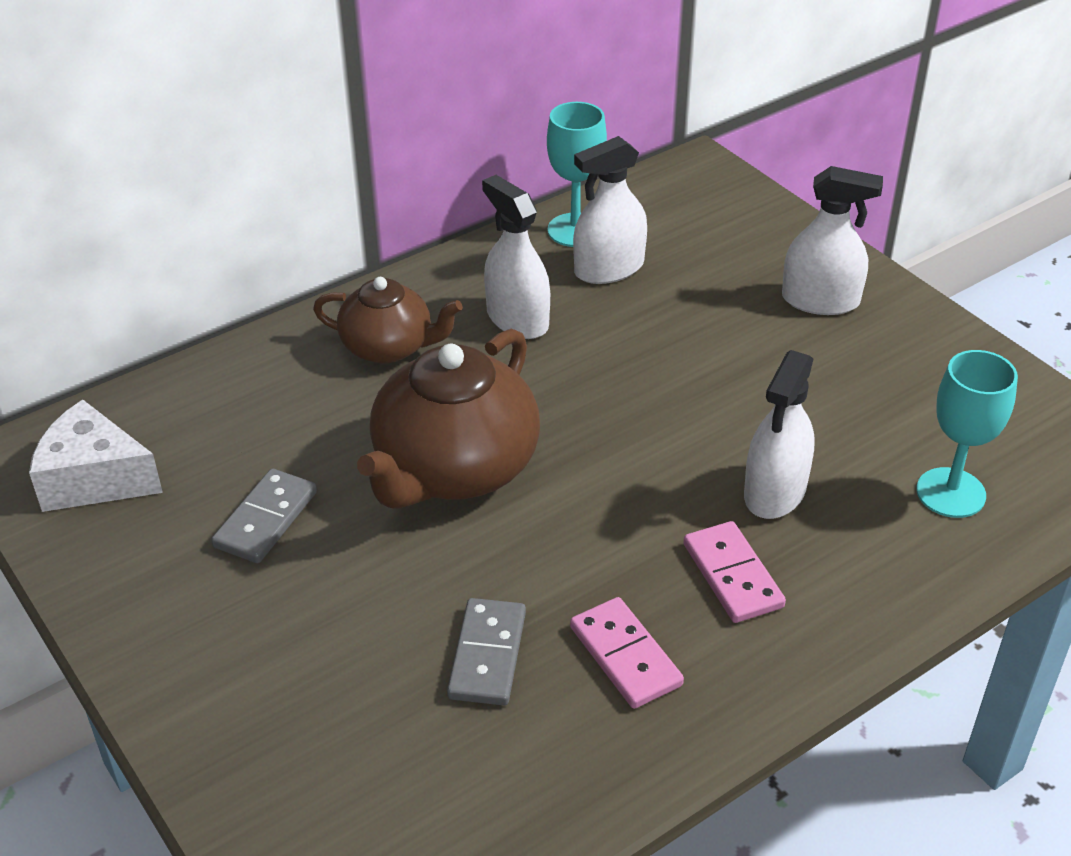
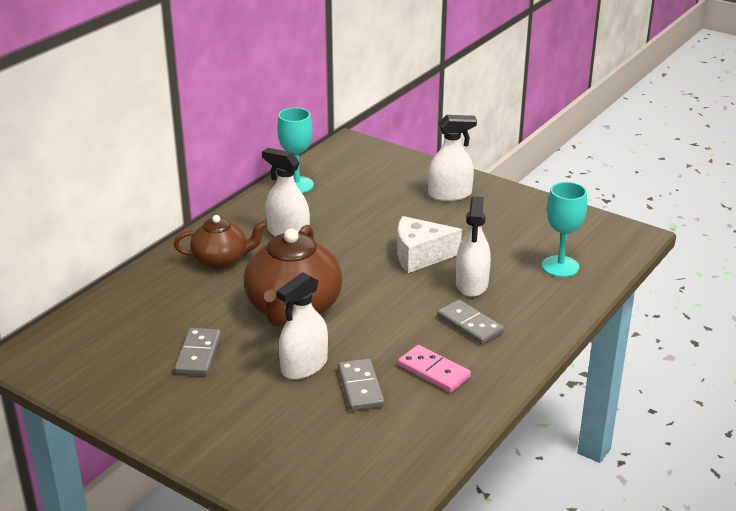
camera: 20 degrees left, 10 degrees down
(94, 479) = (81, 357): white cheese -> white cheese (420, 255)
(609, 268) = (326, 200): white spray bottle -> white spray bottle (304, 366)
(732, 575) = (469, 325): pink domino -> grey domino

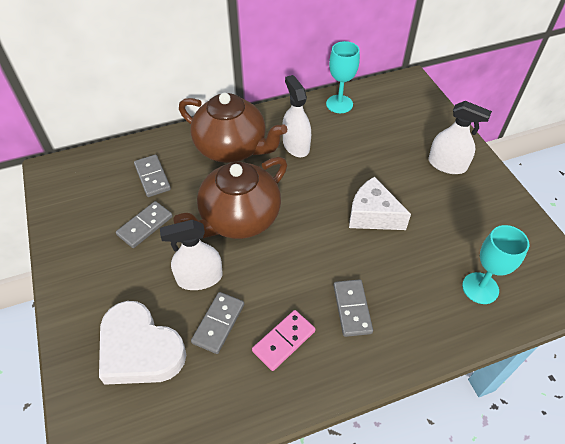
camera: 35 degrees right, 20 degrees up
(158, 315) = (152, 177): none -> grey domino
(221, 260) = (232, 148): brown teapot -> brown teapot, size x1.65
(304, 438) = (140, 349): none -> white heart
(434, 371) = (284, 341): pink domino -> pink domino turned 60 degrees clockwise
(472, 284) = (389, 266): white spray bottle -> none

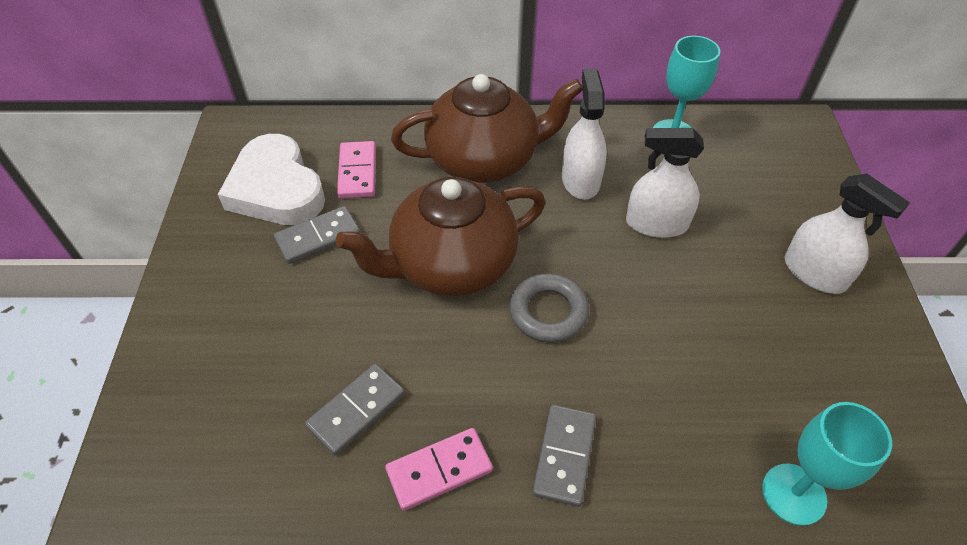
camera: 20 degrees right, 0 degrees up
(140, 349) = (235, 410): white heart -> white heart (276, 189)
(152, 177) = (357, 172): grey domino -> pink domino
(199, 278) = (359, 334): white spray bottle -> white spray bottle (656, 224)
(232, 148) = (485, 160): brown teapot -> brown teapot turned 60 degrees counterclockwise
(309, 230) = (548, 312): none -> grey ring
(372, 215) = (657, 319): white cheese -> none

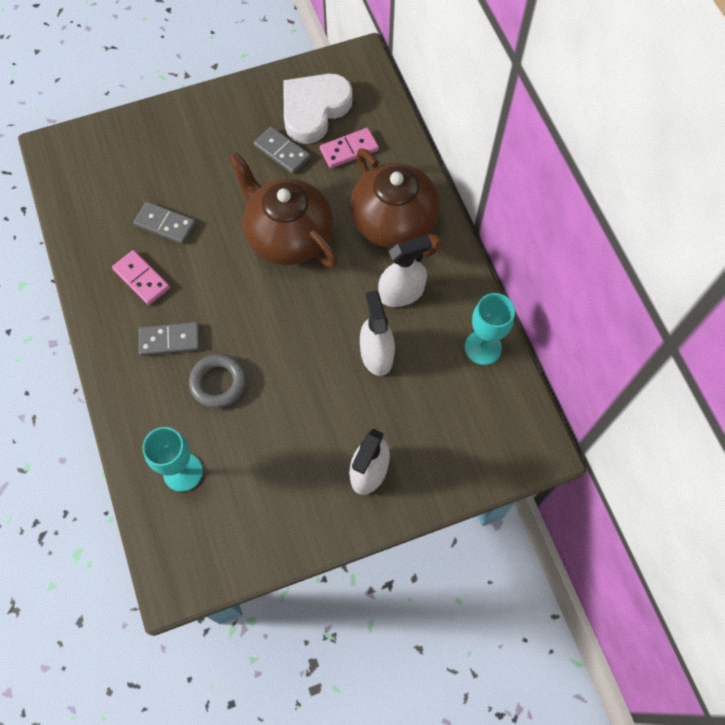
camera: 70 degrees right, 15 degrees up
(548, 312) = (270, 304): grey ring -> grey ring (218, 383)

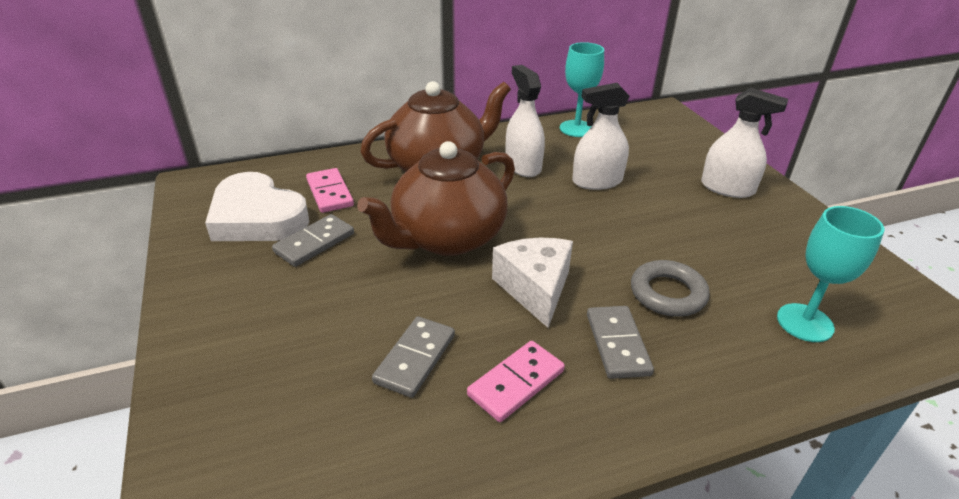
camera: 90 degrees left, 30 degrees down
(227, 294) = (535, 289): none -> white cheese

